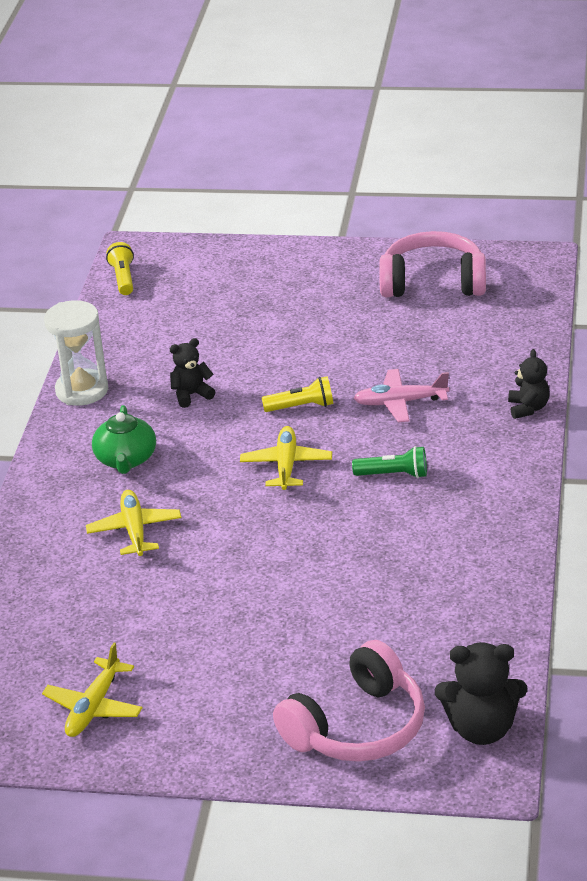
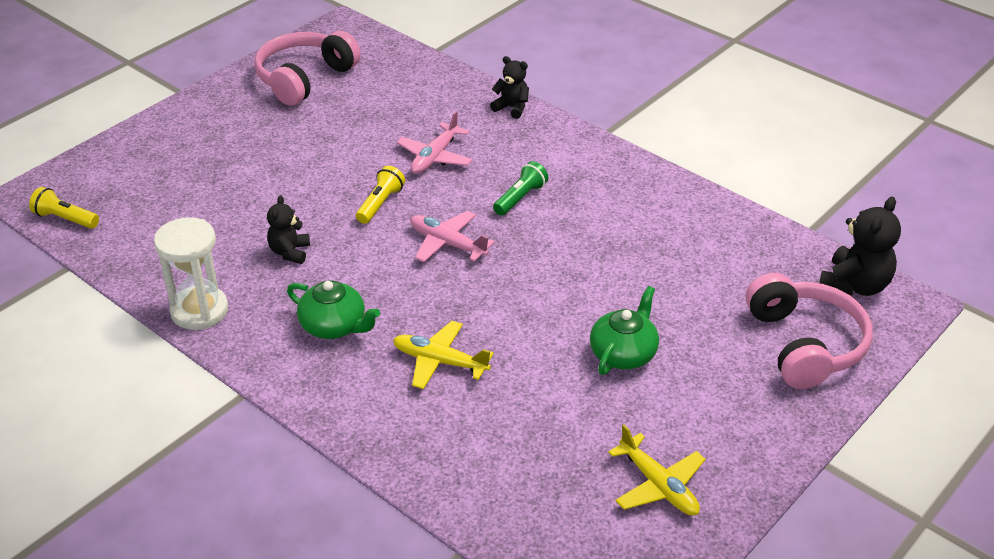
camera: 60 degrees left, 5 degrees up
(239, 623) = (624, 353): none -> green teapot
(286, 465) = (447, 243): yellow plane -> pink plane

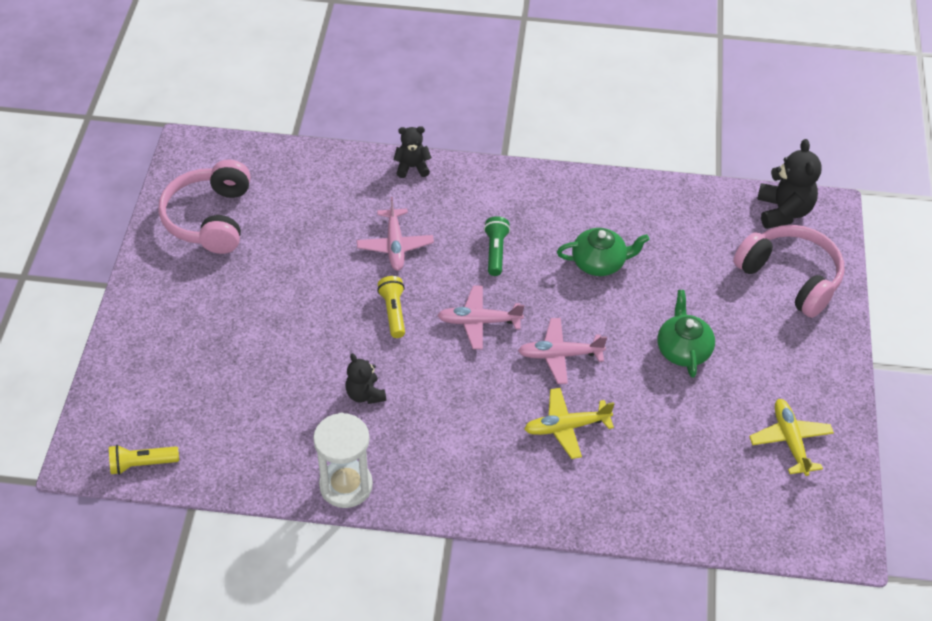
camera: 35 degrees left, 10 degrees up
(334, 326) = (462, 440): green teapot -> green teapot (599, 262)
(495, 302) = (560, 355): none -> pink plane
(658, 485) = (790, 441): yellow plane -> yellow plane turned 120 degrees counterclockwise

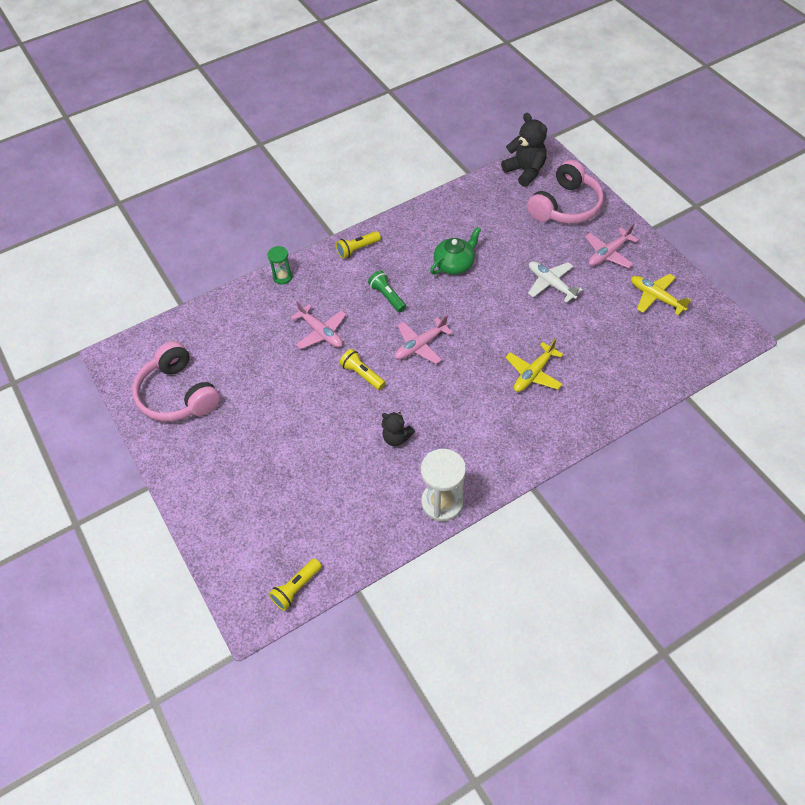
camera: 35 degrees left, 5 degrees up
(412, 167) = (282, 277): black teddy bear -> green hourglass
(514, 185) = (357, 249): none -> yellow flashlight
(560, 355) = (487, 334): pink plane -> pink plane (608, 253)
(683, 349) = (551, 284): green teapot -> white plane
(790, 277) = (565, 206): pink headphones -> pink headphones turned 120 degrees clockwise

